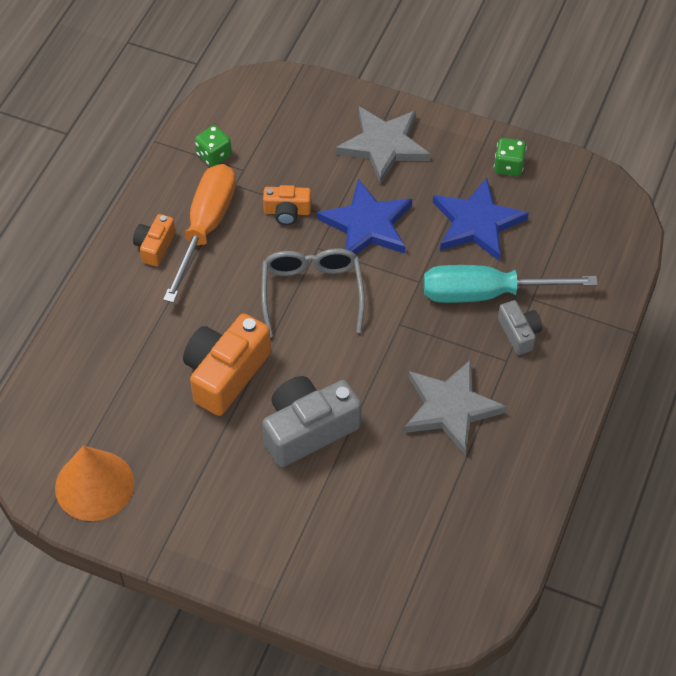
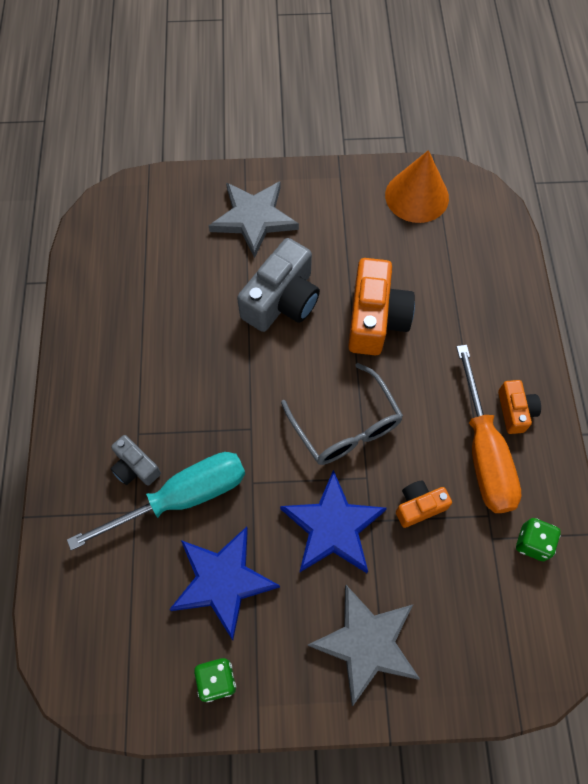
camera: 155 degrees right, 10 degrees up
(450, 408) = (172, 367): grey star -> grey star (254, 219)

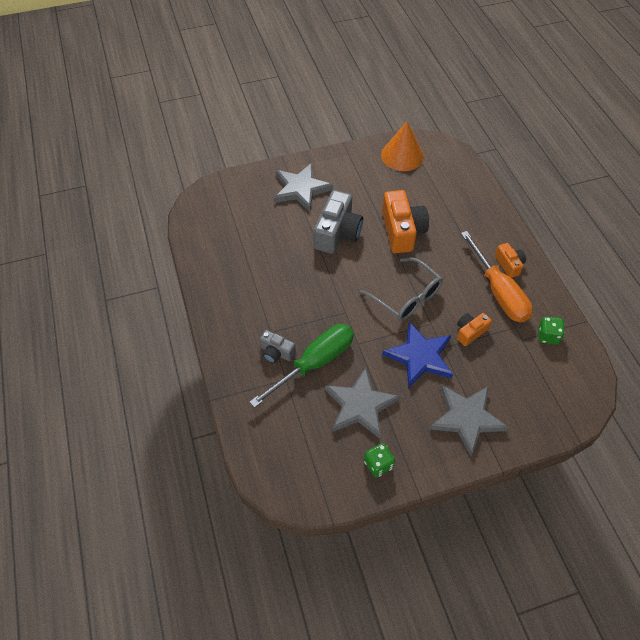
camera: 15 degrees left, 10 degrees down
(182, 497) = (315, 363): turquoise screwdriver -> green screwdriver
(222, 581) = (360, 405): blue star -> grey star

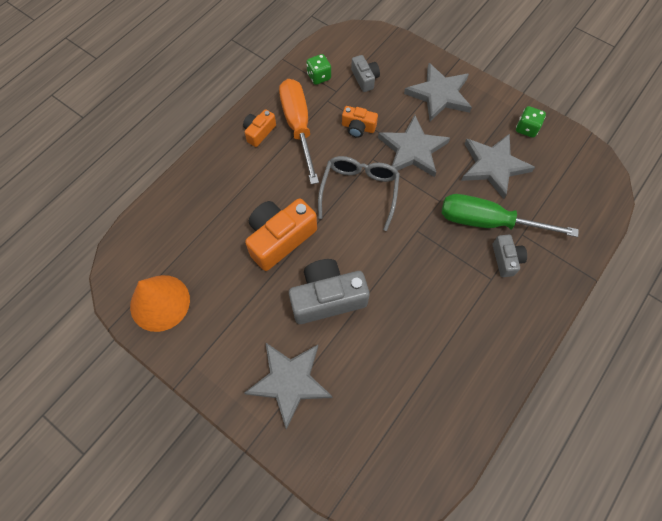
camera: 125 degrees left, 10 degrees up
(420, 357) = (412, 149): blue star -> grey star
(499, 292) = (298, 126): orange screwdriver -> orange screwdriver turned 45 degrees counterclockwise
(524, 370) = (365, 79): none -> grey camera

